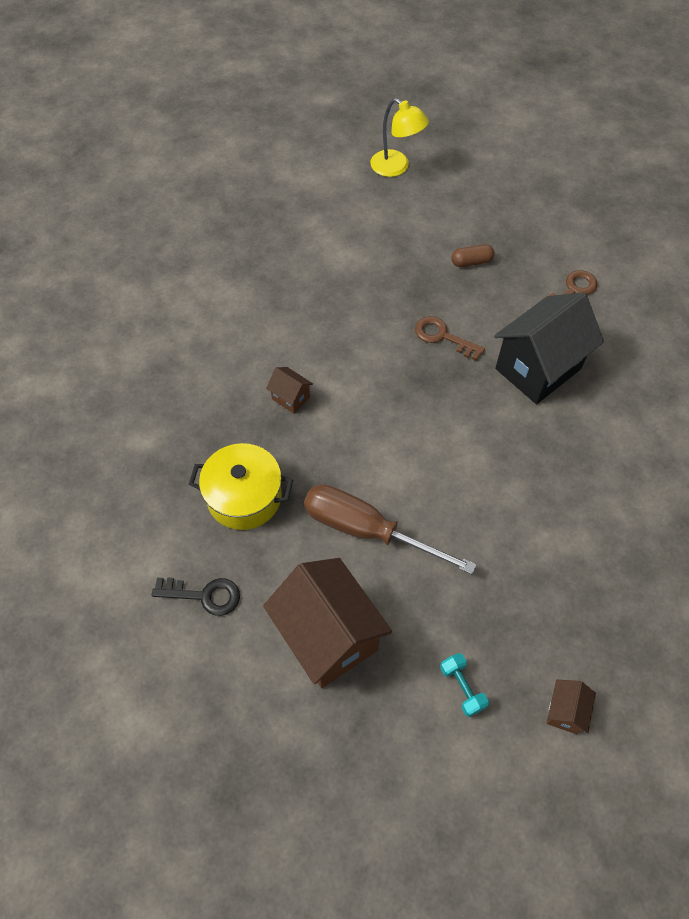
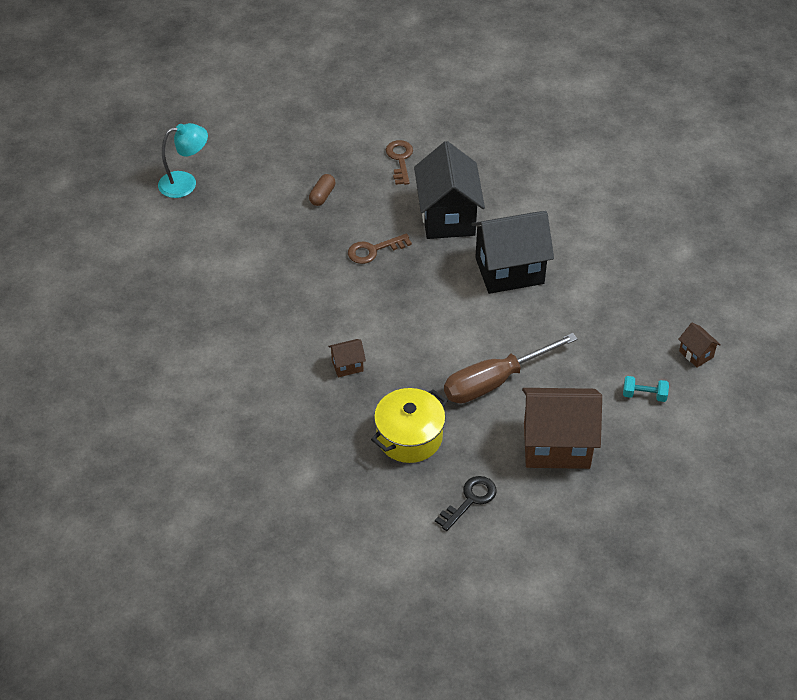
camera: 55 degrees left, 10 degrees down
(396, 168) = (185, 183): yellow lamp -> turquoise lamp
(519, 460) = (509, 270): none -> black house

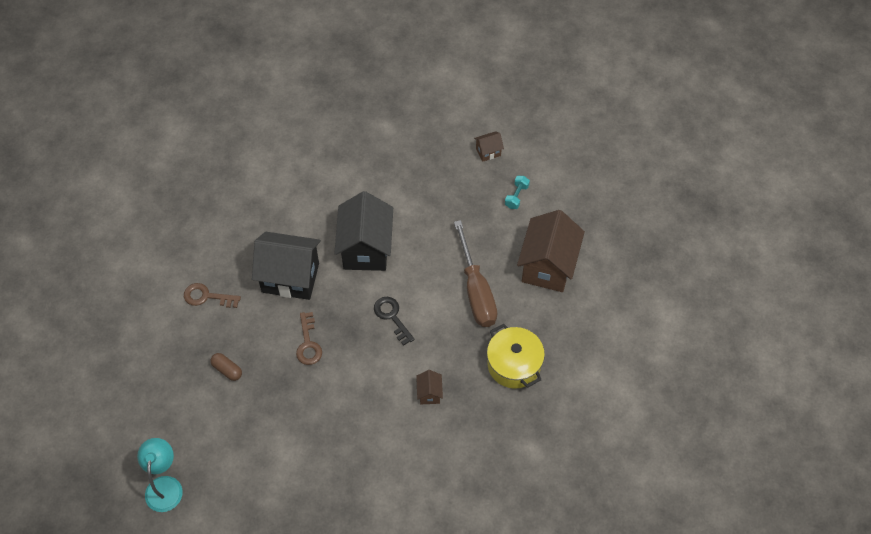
camera: 75 degrees left, 10 degrees up
(470, 500) = (583, 337): black key -> black key (392, 317)

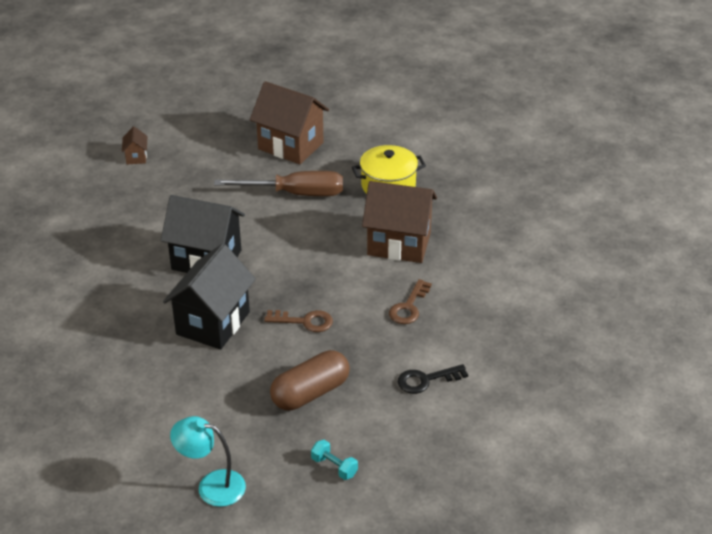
camera: 75 degrees left, 20 degrees down
(165, 485) = (442, 468): turquoise lamp -> turquoise lamp (212, 486)
(207, 297) = (203, 398): brown key -> brown key (409, 307)
(227, 370) = (310, 393): brown capsule -> brown capsule, size x1.94
(392, 317) = (300, 255): black key -> black key (426, 380)
(429, 393) = (399, 244): brown house -> brown house, size x2.30
(516, 196) = (201, 149): turquoise dumbbell -> turquoise dumbbell (334, 467)

